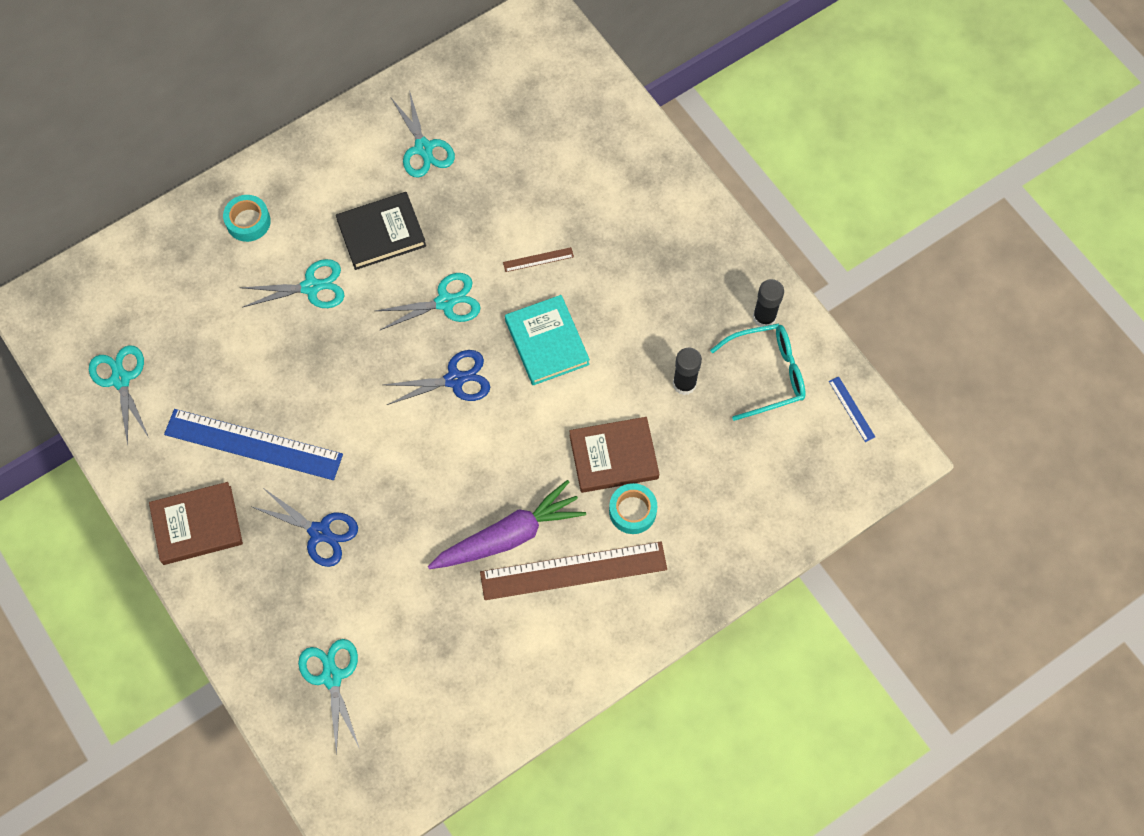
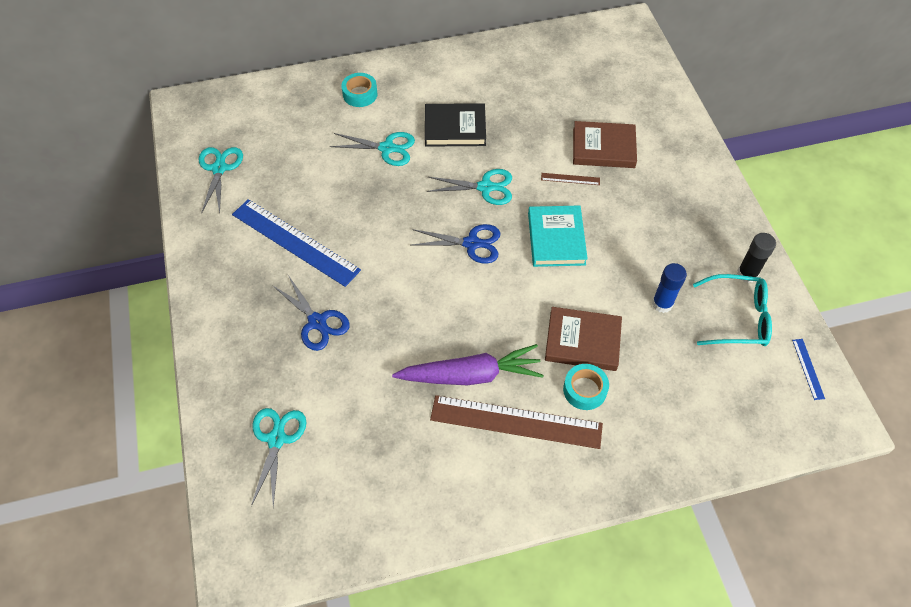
camera: 20 degrees right, 10 degrees down
(197, 525) = (225, 286): brown book -> brown book (603, 148)
(423, 148) = (509, 82): turquoise scissors -> none
(684, 384) = (662, 304): black glue stick -> blue glue stick

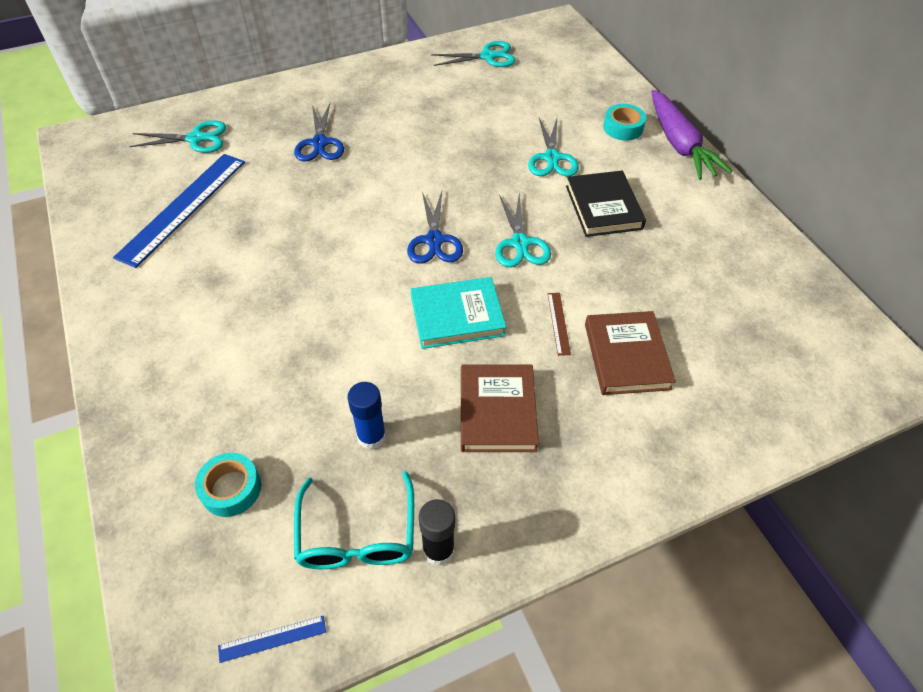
camera: 80 degrees right, 5 degrees down
(295, 242) = (411, 115): blue ruler -> blue ruler (183, 207)
(317, 322) = (320, 143): blue scissors -> blue scissors turned 45 degrees counterclockwise
(470, 375) = (261, 258): purple carrot -> purple carrot (679, 144)
(516, 422) = (202, 301): brown ruler -> none
(582, 341) = (308, 353): brown book -> brown book (497, 411)
(584, 390) = (241, 359): turquoise tape -> turquoise tape (231, 489)

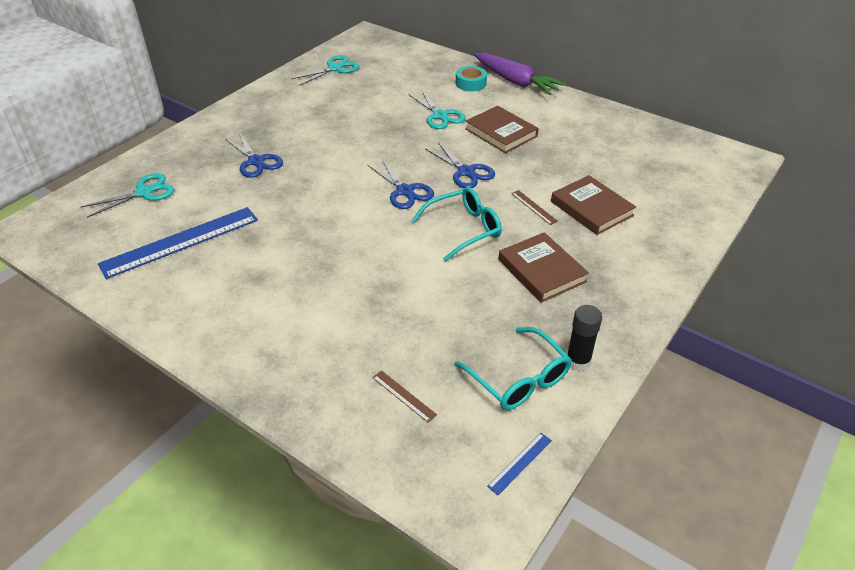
camera: 30 degrees left, 10 degrees down
(183, 207) = (180, 241): blue ruler -> blue ruler turned 60 degrees clockwise
(231, 489) = (404, 395): turquoise tape -> brown ruler
(371, 437) = (473, 320): blue glue stick -> none
(457, 316) = (464, 229): turquoise book -> turquoise glasses
(520, 243) = (466, 172): turquoise scissors -> blue scissors
(603, 207) = (501, 133): black book -> brown book

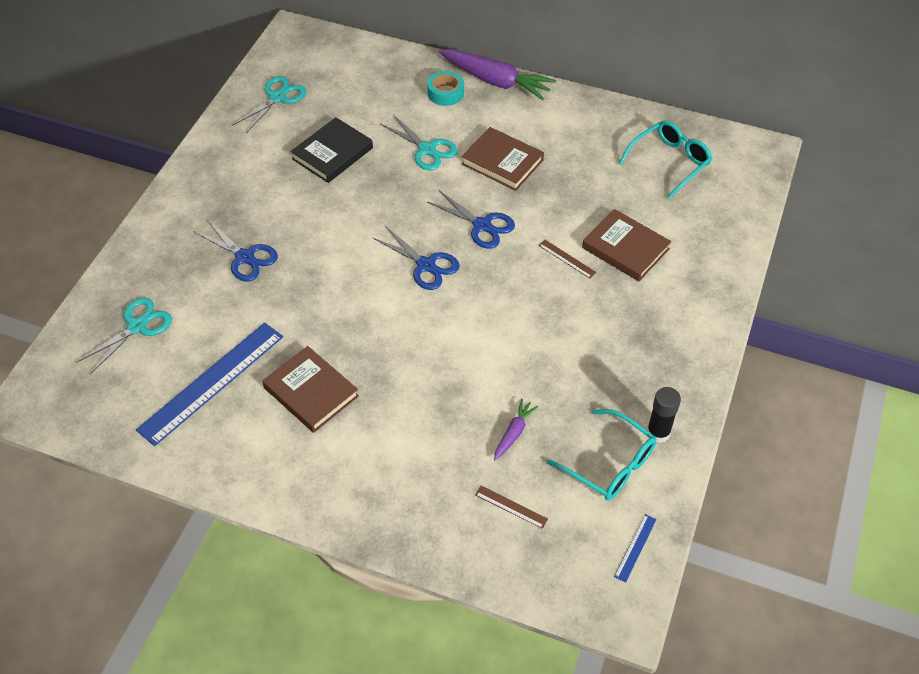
camera: 15 degrees left, 10 degrees up
(361, 107) = (332, 153): none -> black book
(432, 332) = (513, 433): none -> purple carrot
(464, 229) = (504, 302): turquoise glasses -> turquoise glasses (670, 162)
(542, 270) = (597, 337): brown book -> brown book (311, 392)

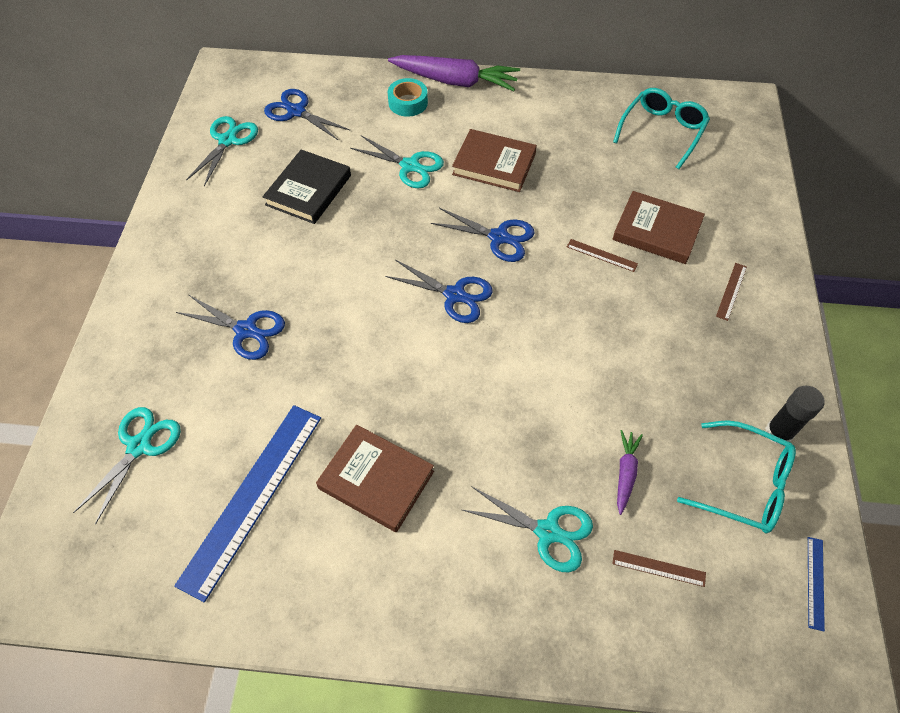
camera: 15 degrees left, 5 degrees up
(344, 83) = (296, 111): none -> blue scissors
(433, 460) = (548, 531): none -> turquoise scissors
(670, 312) = (731, 291): none -> brown ruler

